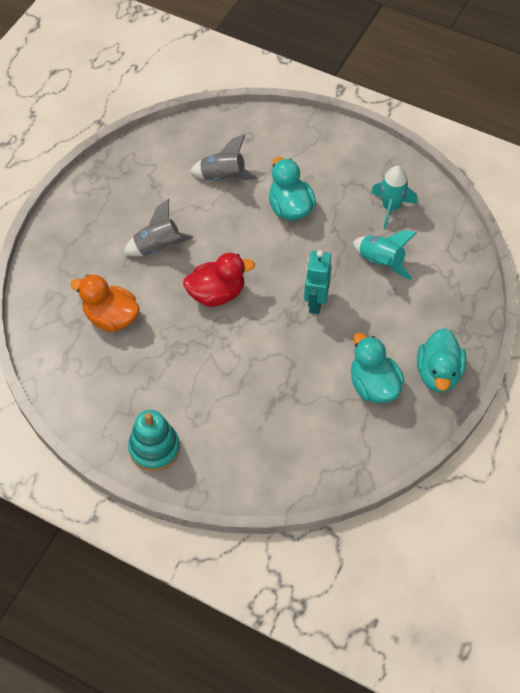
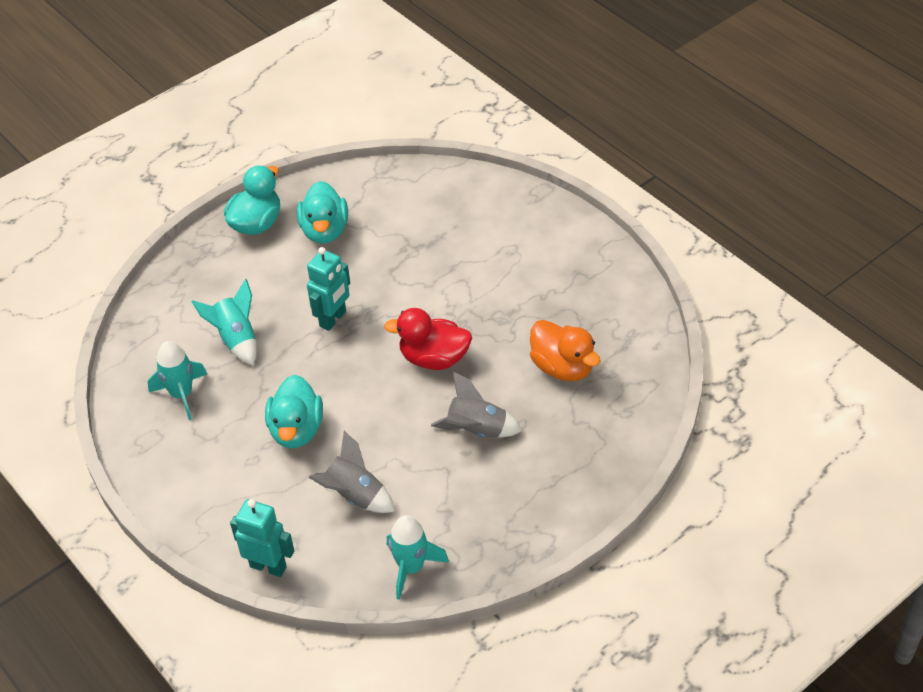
camera: 155 degrees left, 10 degrees down
(154, 448) = (564, 237): turquoise stacking toy -> none
(162, 145) = (411, 567): none -> turquoise rocket
(255, 119) = (268, 566): none -> turquoise robot

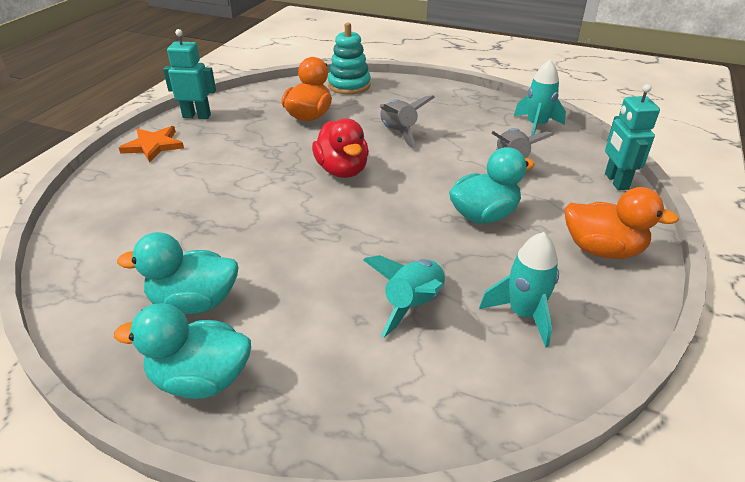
camera: 120 degrees left, 10 degrees down
(198, 485) = (602, 249): none -> orange duck
(325, 231) = (194, 302): turquoise duck -> turquoise duck turned 150 degrees counterclockwise
(333, 319) = (334, 243): turquoise robot -> turquoise robot (197, 116)
(569, 236) = (153, 145): none -> orange star
(625, 430) = (349, 85): none -> turquoise stacking toy

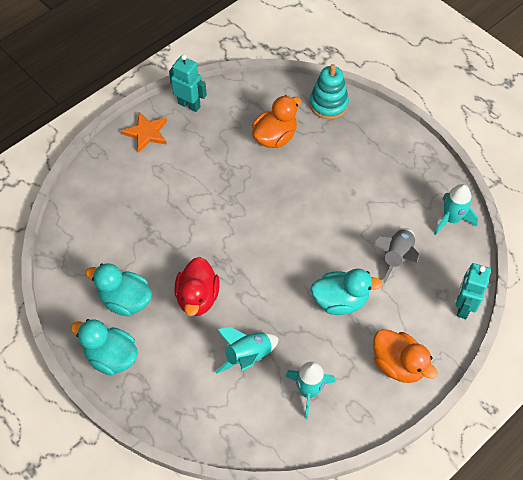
camera: 25 degrees right, 20 degrees up
(342, 170) = (268, 214): red duck -> red duck (197, 297)
(398, 133) = (333, 186): grey rocket -> none

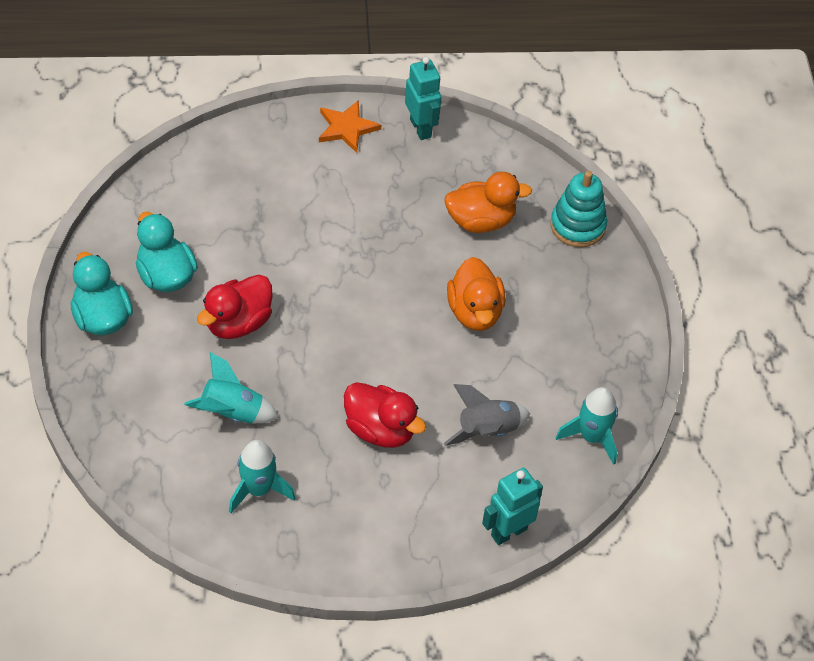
camera: 35 degrees right, 5 degrees down
(340, 301) = (380, 430): turquoise duck -> red duck
(398, 365) = (376, 534): orange duck -> orange duck (475, 312)

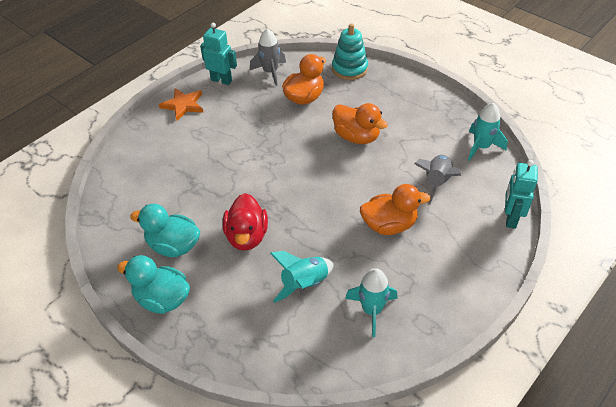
camera: 40 degrees left, 5 degrees down
(380, 430) = (389, 225): red duck -> orange duck
(485, 159) = (270, 72): none -> grey rocket

